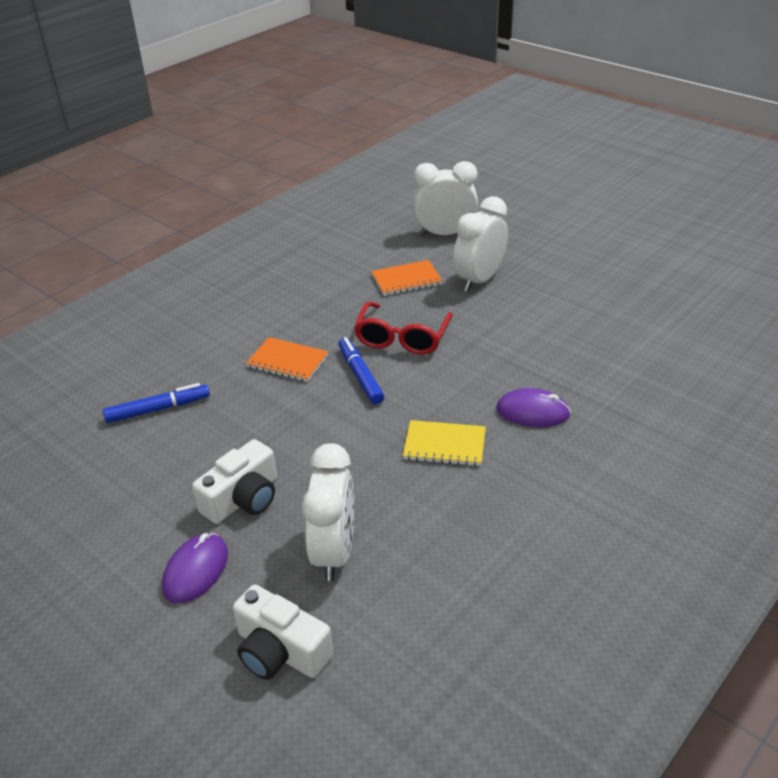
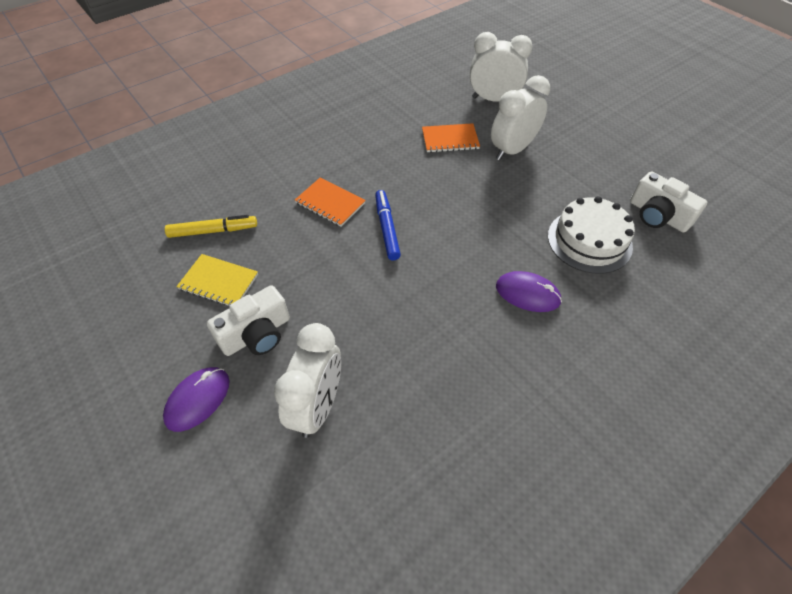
camera: 10 degrees right, 15 degrees up
(158, 409) = (213, 231): blue marker -> yellow marker
(280, 651) = (244, 501): white camera -> white camera (658, 215)
(402, 338) = (432, 197): red glasses -> none
(444, 445) = (441, 313): yellow notebook -> yellow notebook (218, 282)
(585, 353) = (589, 241): none -> white cake

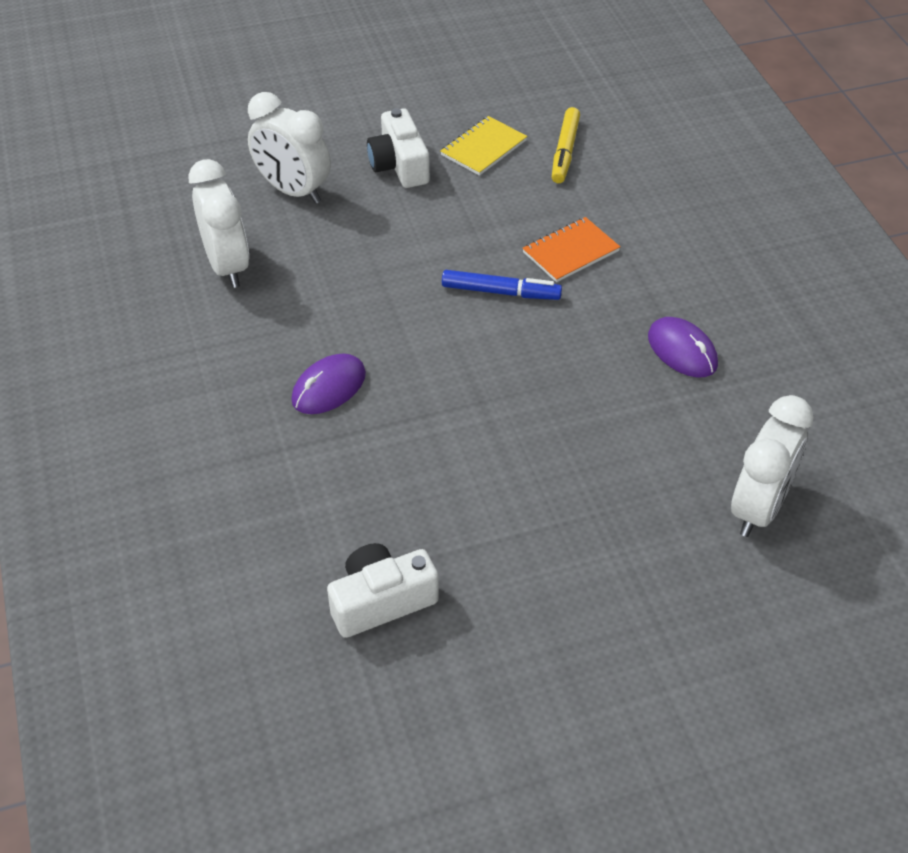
camera: 110 degrees right, 5 degrees down
(198, 400) = (347, 122): purple mouse -> purple mouse (682, 350)
(450, 139) = (662, 410): orange notebook -> none
(512, 150) = (607, 480): white clock -> white clock (227, 266)
(589, 241) = (377, 489): white cake -> none

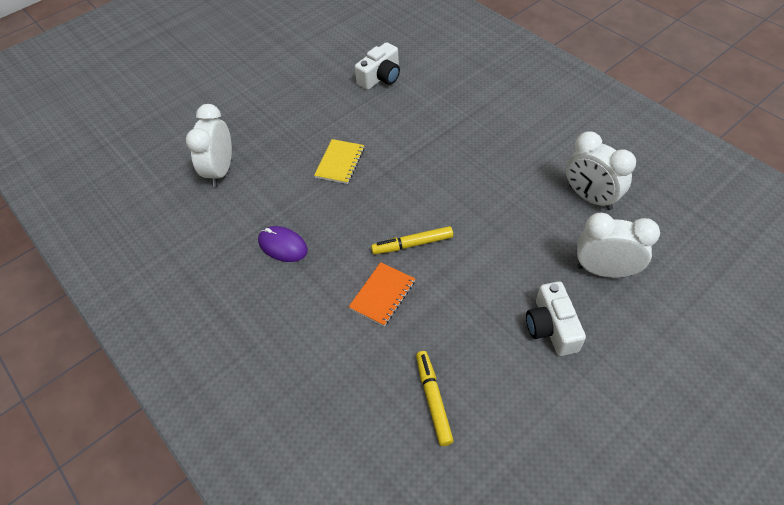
camera: 160 degrees right, 5 degrees up
(329, 387) = (471, 151): purple mouse -> none
(399, 165) = (551, 327): white camera -> white camera turned 150 degrees counterclockwise
(483, 148) = (500, 375): yellow notebook -> yellow notebook (340, 162)
(500, 292) = (412, 244): blue marker -> yellow marker

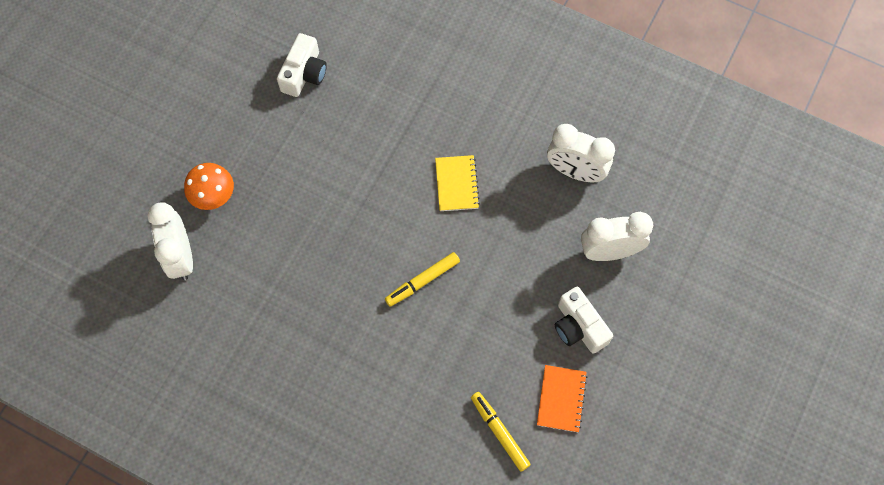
camera: 25 degrees left, 15 degrees up
(269, 137) = (213, 196): none -> orange mushroom
(283, 246) = (293, 325): purple mouse -> none
(340, 162) = (308, 206): yellow notebook -> yellow notebook (457, 184)
(382, 295) = (415, 346): orange notebook -> orange notebook (561, 399)

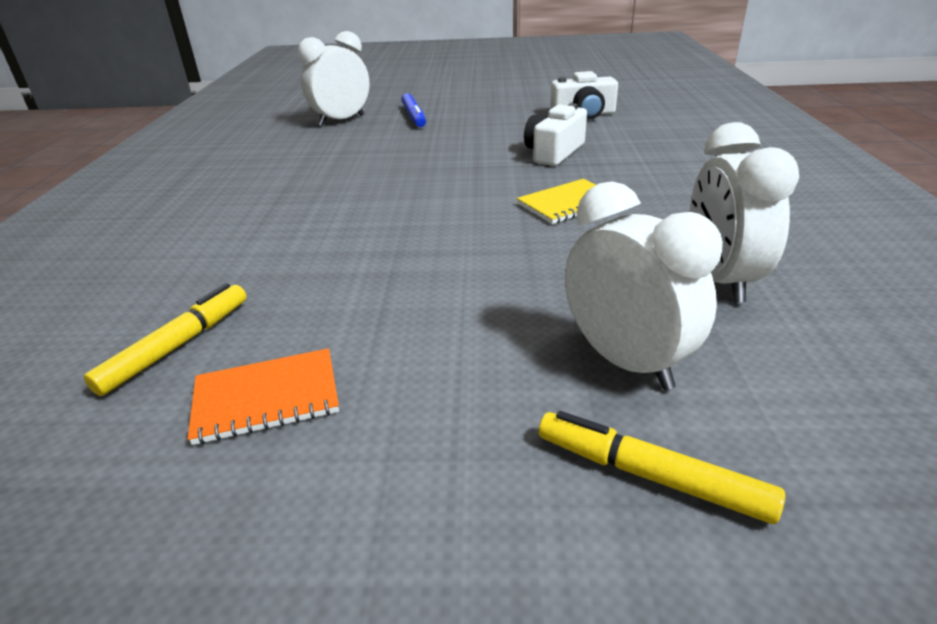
camera: 65 degrees right, 35 degrees down
(213, 196) = (414, 116): orange mushroom -> blue marker
(422, 281) = (407, 219): yellow marker -> yellow marker (650, 475)
(579, 327) = (436, 372): white camera -> white camera (554, 152)

